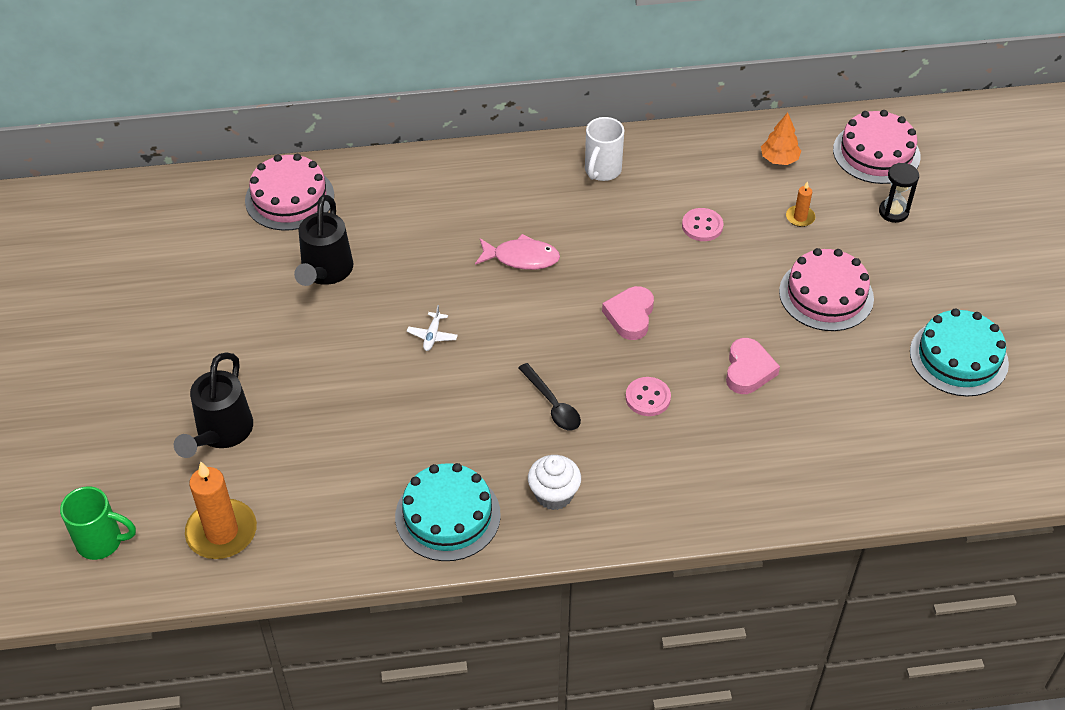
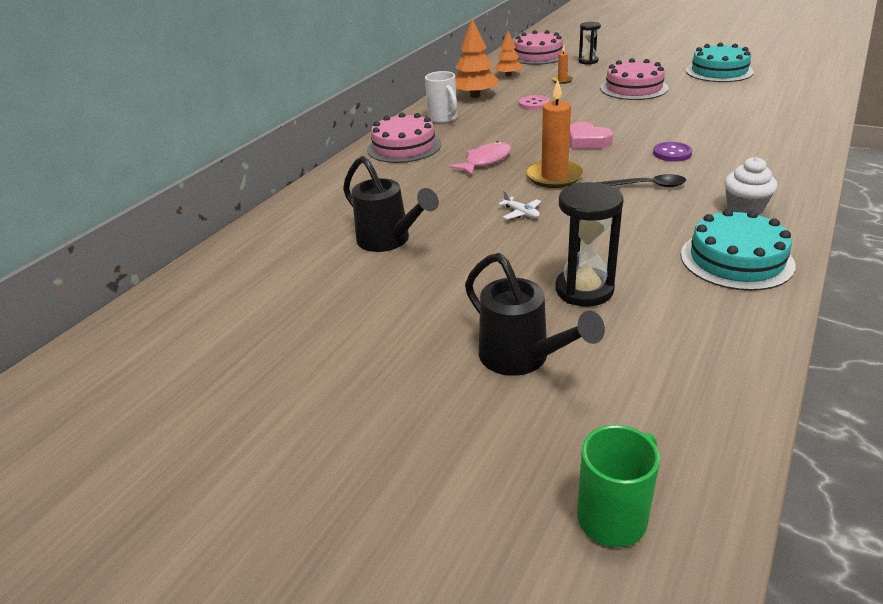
camera: 50 degrees left, 15 degrees down
(222, 532) = (667, 402): orange candle -> orange candle (554, 177)
(289, 198) = (281, 234): pink cake -> pink cake (404, 147)
(332, 432) = (584, 290): none -> black hourglass
(648, 398) = (672, 153): pink button -> purple button
(688, 163) = (475, 96): none -> orange tree
(748, 370) = (676, 120): pink heart -> none

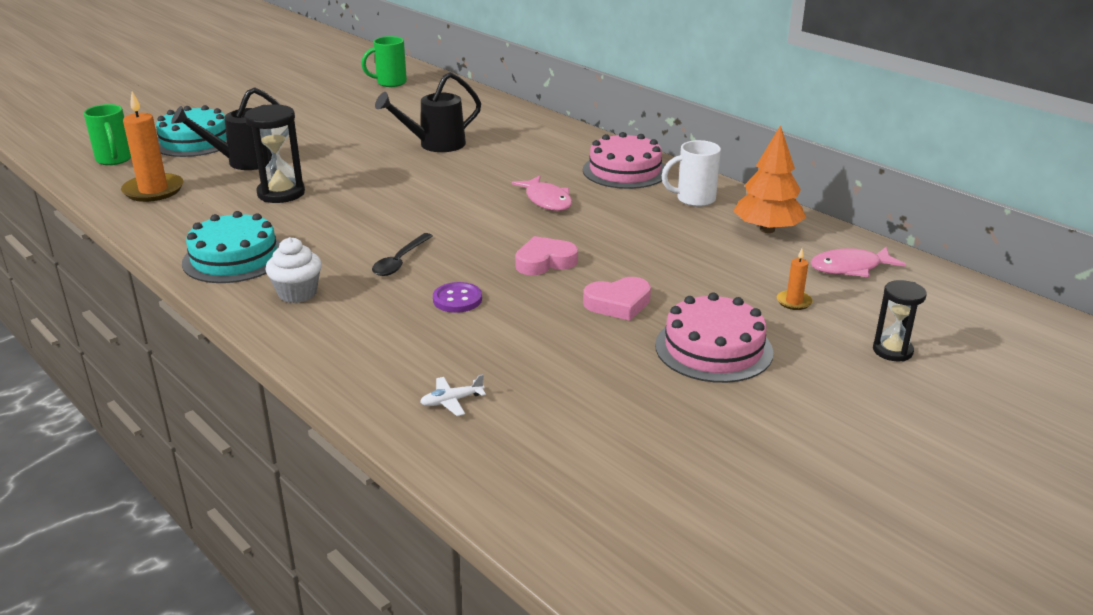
camera: 105 degrees right, 5 degrees down
(155, 346) = (390, 83): none -> green mug
(508, 75) = (850, 268): orange tree -> pink fish
(521, 213) = (419, 195): white plane -> white plane (452, 401)
(534, 104) = (702, 259): pink button -> none
(538, 55) = (956, 315): pink cake -> none
(554, 177) = (473, 224): orange candle -> orange candle (153, 190)
(616, 113) = (618, 303): none -> pink heart
(719, 71) = (746, 464): turquoise cake -> turquoise cake (195, 141)

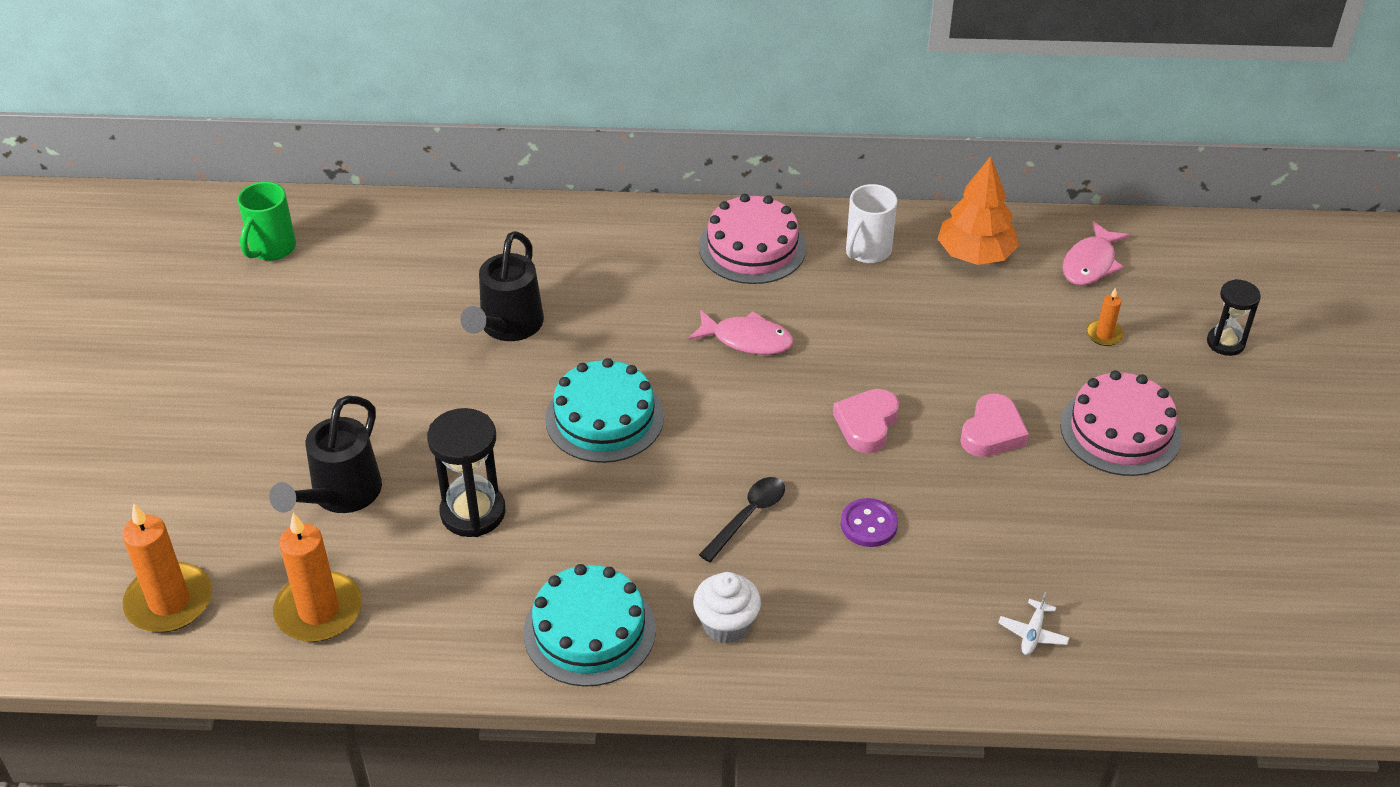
camera: 45 degrees left, 15 degrees up
(114, 160) = (169, 601): green mug -> orange candle
(195, 141) = (212, 504): turquoise cake -> turquoise cake (604, 418)
(400, 261) = (748, 516): black spoon -> black spoon turned 120 degrees counterclockwise

